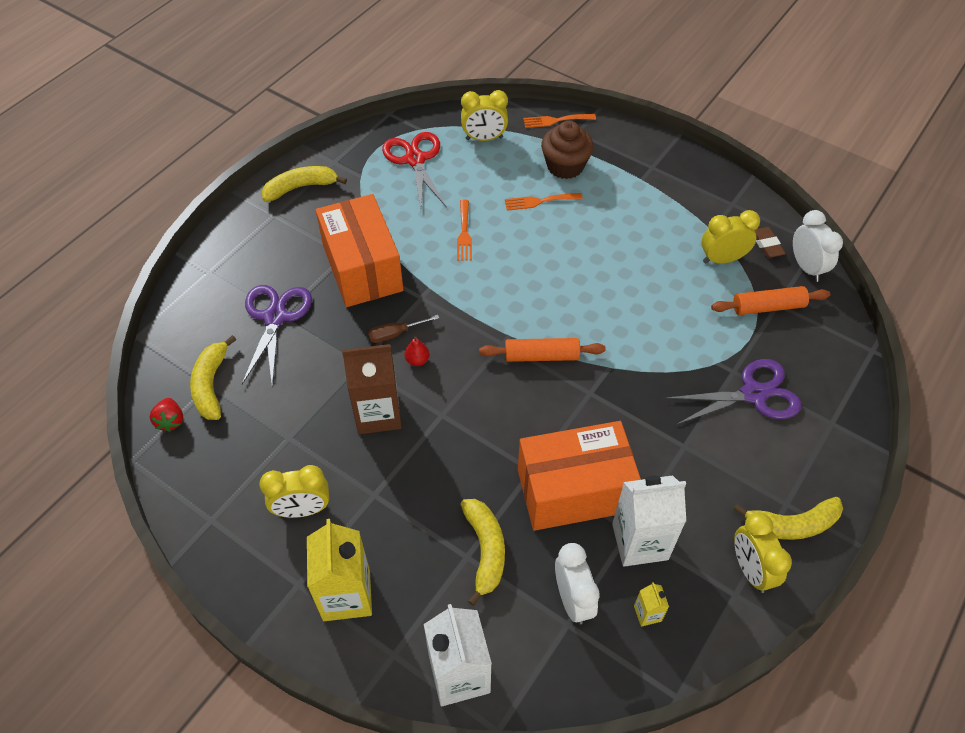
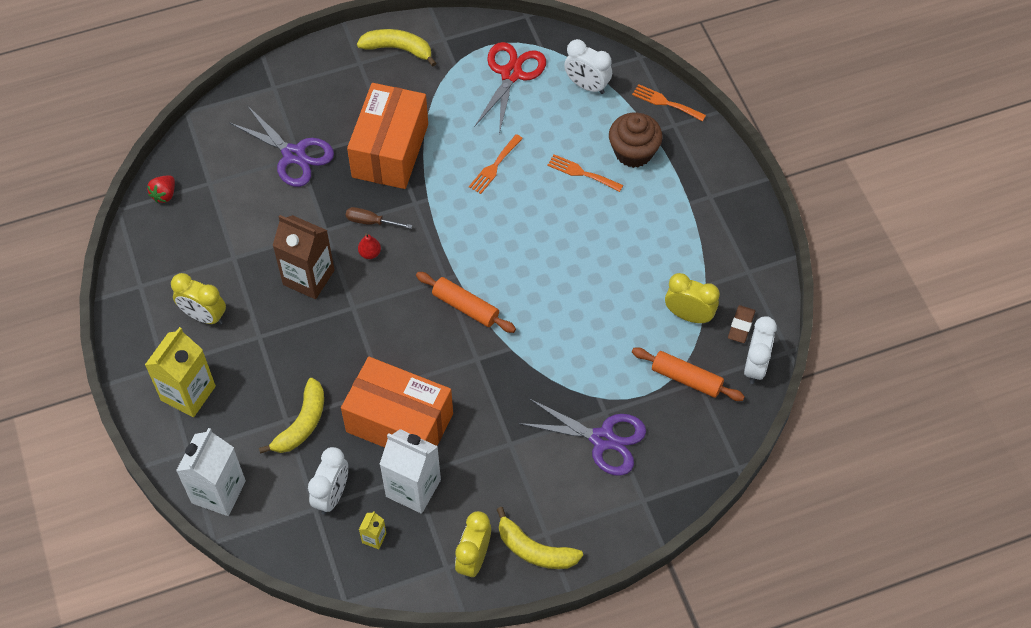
camera: 35 degrees right, 5 degrees up
(211, 385) = (210, 183): yellow banana -> none
(275, 317) = (294, 155): purple scissors -> purple scissors turned 90 degrees clockwise
(484, 138) = (587, 86): yellow clock -> white clock

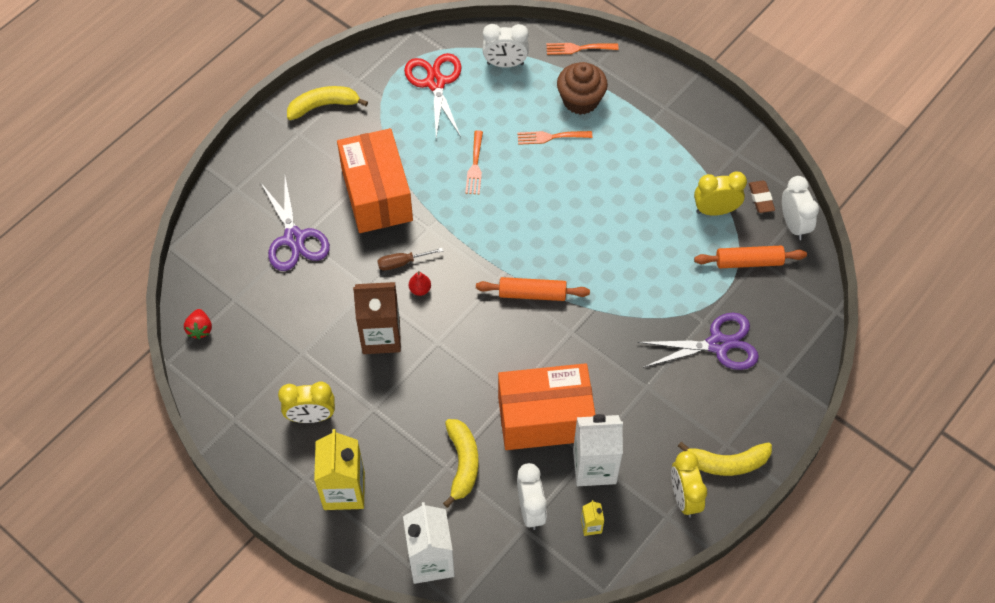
camera: 30 degrees left, 0 degrees up
(294, 155) = (294, 238): purple scissors -> purple scissors turned 60 degrees clockwise

